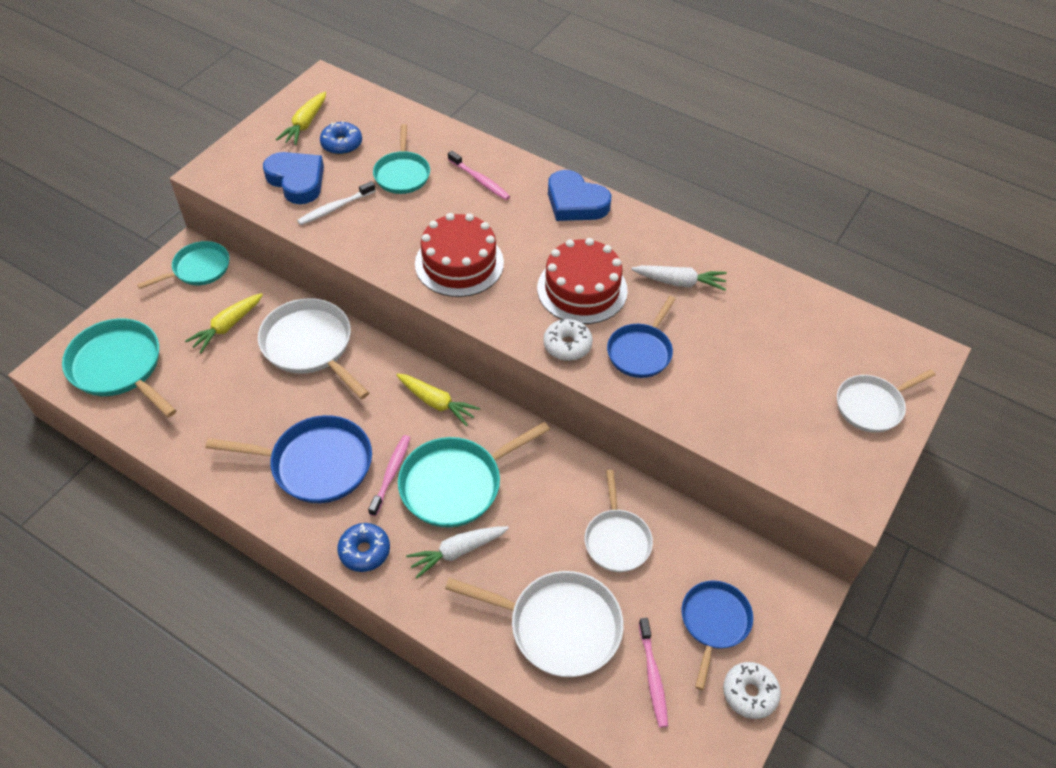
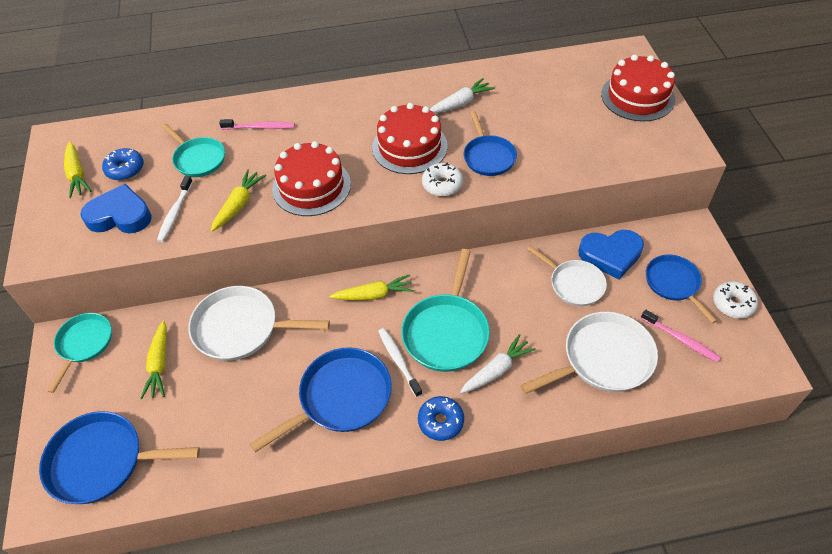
camera: 40 degrees left, 0 degrees up
(119, 367) = (101, 461): turquoise pan -> blue pan
(387, 236) = (238, 205): none -> yellow carrot
(391, 474) = (398, 361): pink toothbrush -> white toothbrush
(457, 552) = (496, 370): white carrot -> white carrot turned 150 degrees counterclockwise
(575, 202) = (340, 100): blue heart -> blue heart (610, 255)
(871, 406) = (637, 97): white pan -> red cake

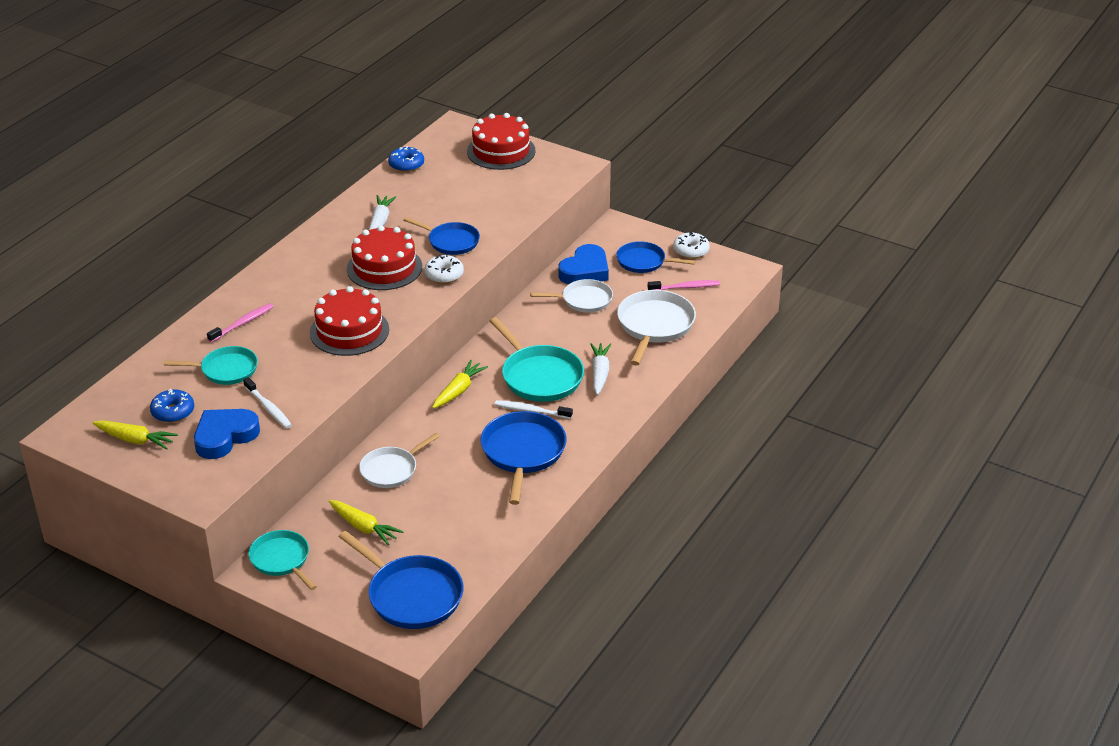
camera: 50 degrees left, 15 degrees down
(101, 461) = (412, 595): blue pan -> blue pan turned 90 degrees counterclockwise
(238, 205) = (311, 373): yellow carrot -> none
(240, 328) = (391, 470): white pan -> white pan, size x0.65
(441, 421) = (603, 419): blue donut -> blue donut (406, 165)

